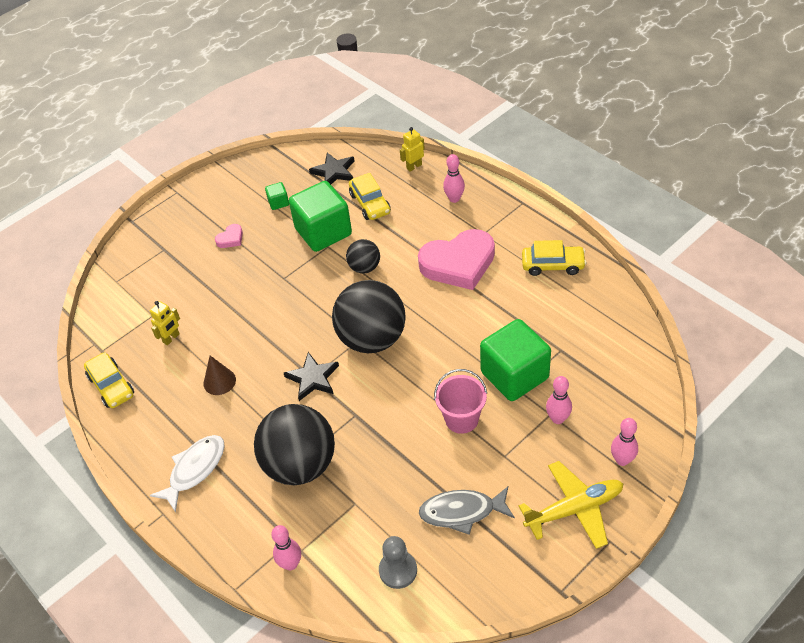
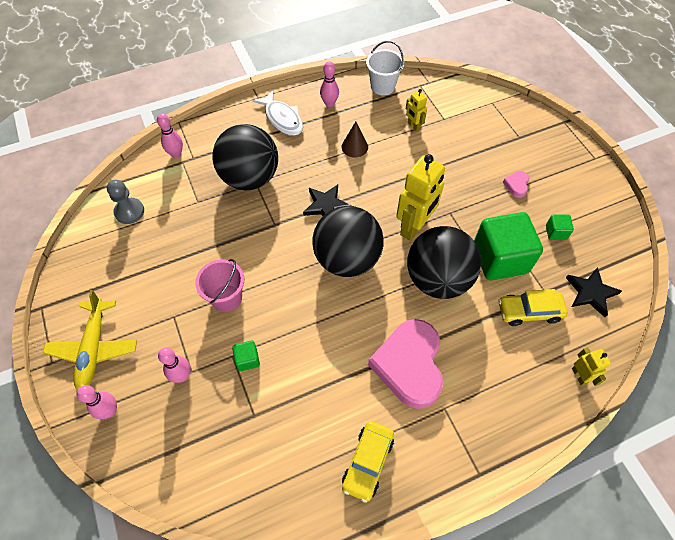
camera: 105 degrees right, 10 degrees up
(111, 386) = (382, 86): yellow car -> white bucket
(230, 238) = (516, 185): pink heart -> pink heart turned 45 degrees clockwise
(312, 300) = (414, 227): none -> yellow robot
(364, 267) = (437, 279): black ball -> black ball, size x2.00
(454, 199) = (510, 399): pink bowling pin -> pink bowling pin (329, 104)
(462, 512) = (145, 267): grey fish -> none
(514, 375) = (247, 359): green cube -> green cube, size x0.42

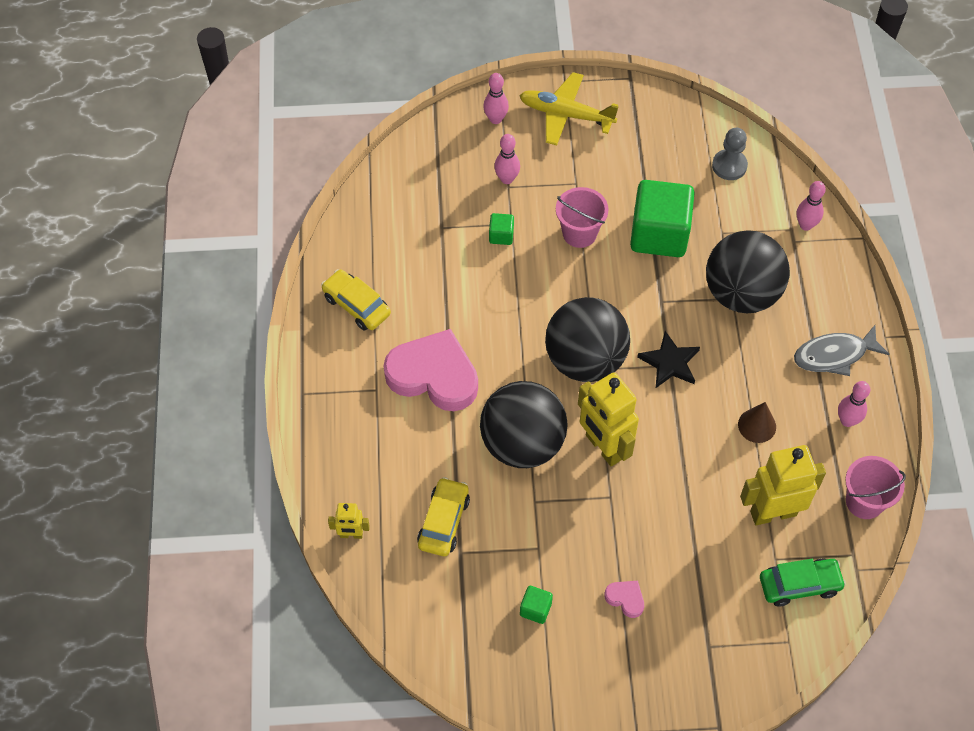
camera: 110 degrees right, 0 degrees up
(282, 119) = (834, 355): white fish -> grey fish
(382, 86) = (864, 502): white bucket -> pink bucket
(413, 126) = (773, 513): yellow robot -> yellow robot, size x2.00
(454, 104) = (799, 585): none -> green car
(500, 259) = (523, 524): green cube -> green cube (659, 234)
(591, 293) = (439, 603): black star -> none

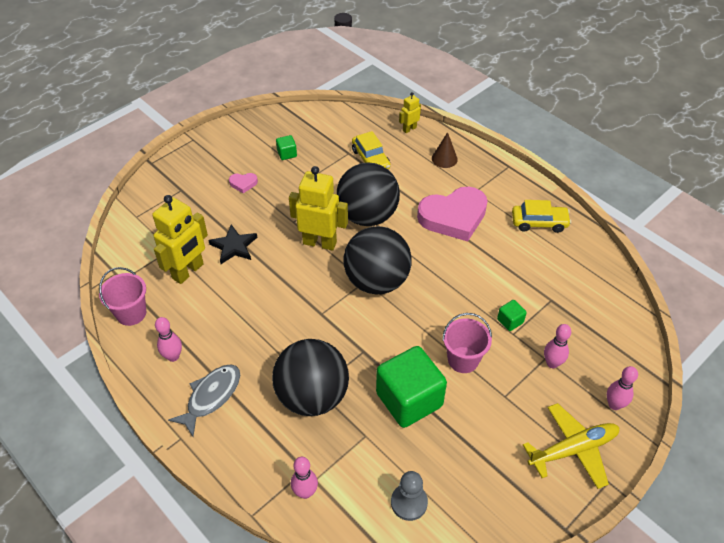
camera: 140 degrees right, 10 degrees down
(670, 362) = (322, 315): black star -> black star (234, 246)
(757, 425) = (234, 314): brown cone -> brown cone (444, 159)
(799, 585) = (146, 245): green car -> none

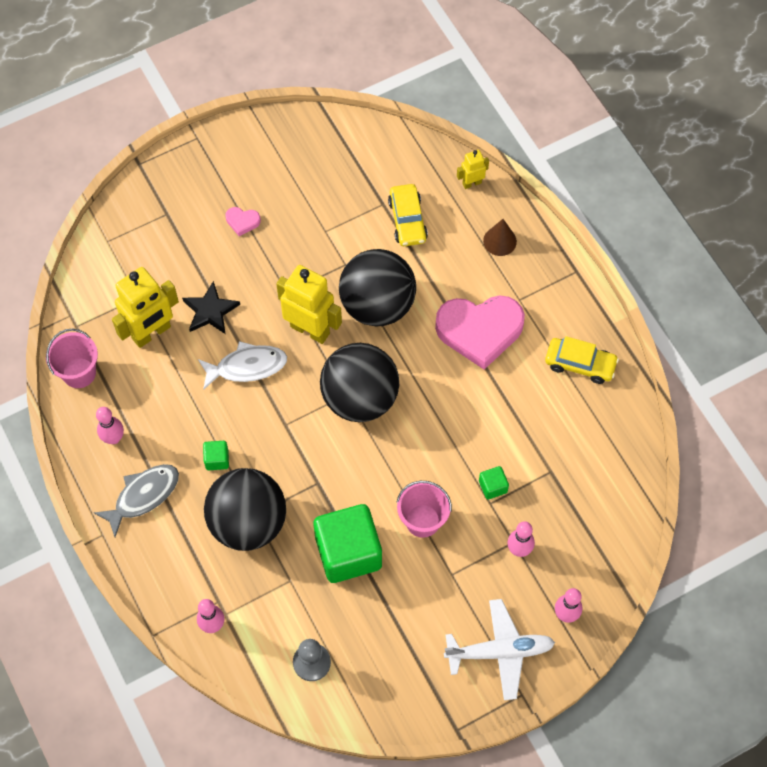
camera: 15 degrees right, 15 degrees up
(276, 279) = (247, 366): none -> white fish
(287, 154) = (306, 188): green cube -> green cube (217, 459)
(573, 449) = (500, 652): yellow plane -> white plane

